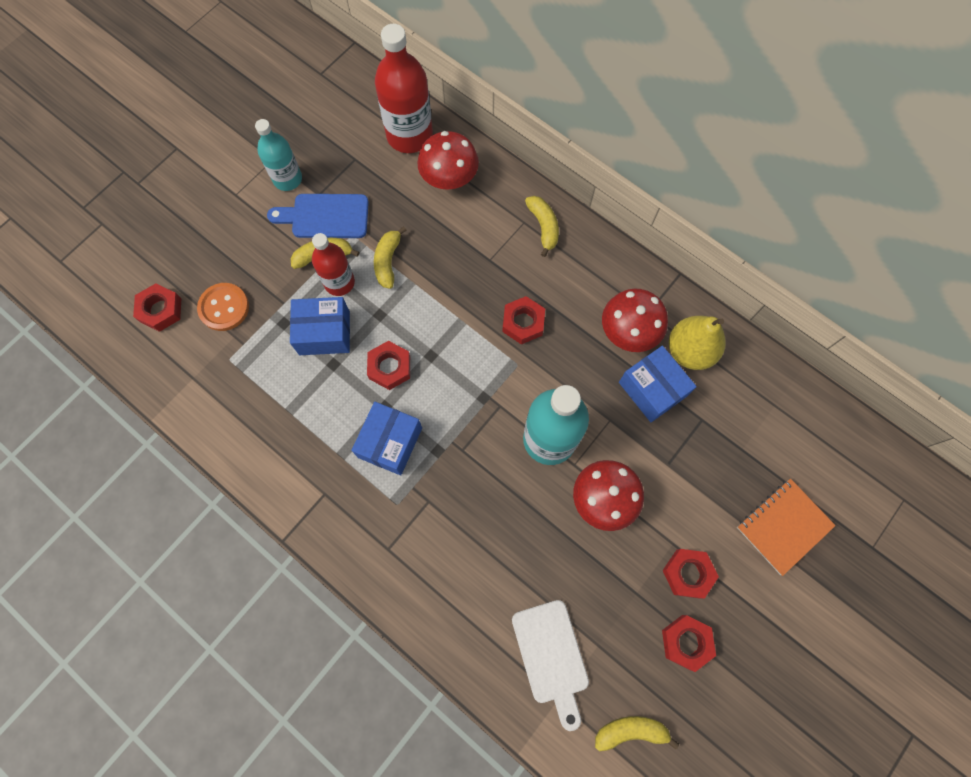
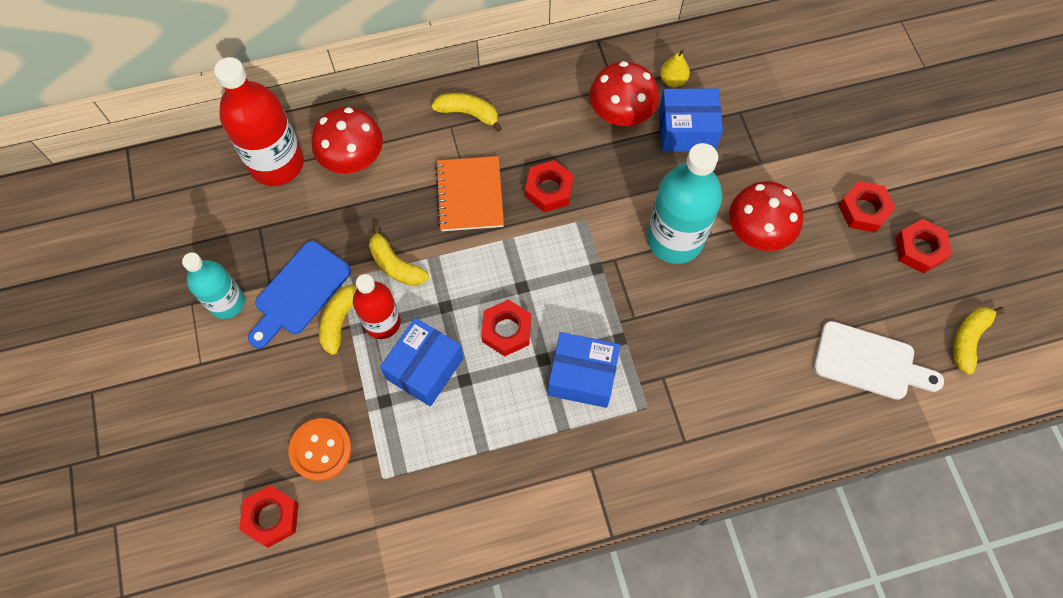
camera: 55 degrees left, 5 degrees down
(390, 442) = (582, 376): blue box -> blue box turned 45 degrees counterclockwise
(689, 351) = (673, 80): yellow pear -> yellow pear, size x0.52
(783, 526) = (869, 115): orange notebook -> orange notebook (469, 195)

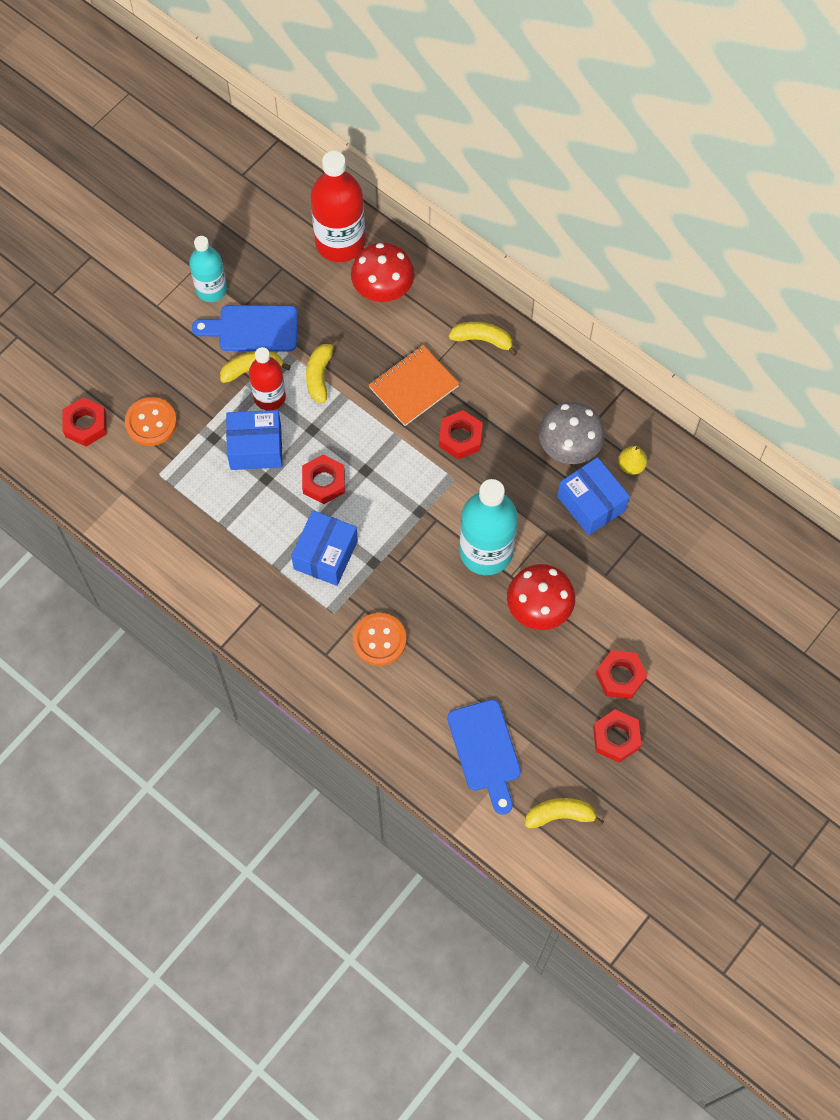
camera: 55 degrees right, 0 degrees up
(468, 113) = (482, 340): yellow banana -> yellow banana turned 60 degrees counterclockwise
(582, 376) = (325, 555): blue box -> blue box turned 45 degrees clockwise
(621, 113) = (569, 446): red mushroom -> grey mushroom
(701, 384) = (379, 640): none -> orange button
(870, 362) = (485, 751): white cutting board -> blue cutting board

